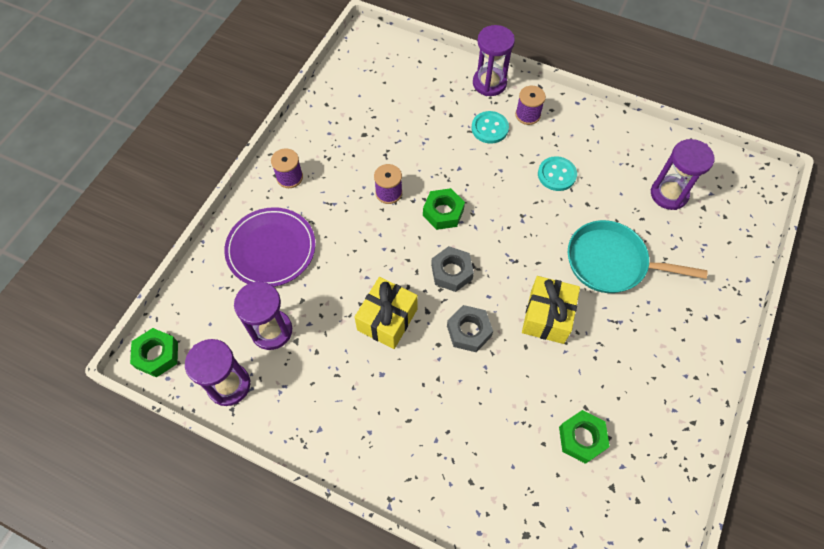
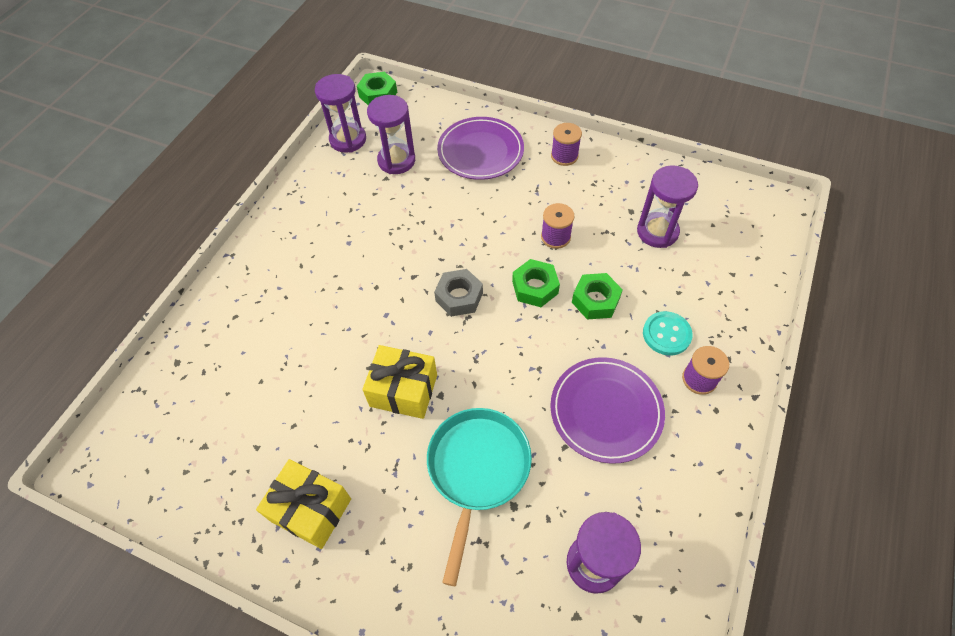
camera: 90 degrees right, 5 degrees down
(387, 319) = (404, 244): yellow gift -> yellow gift (311, 510)
(469, 331) = (389, 313): grey nut -> none
(489, 83) = (742, 334): purple hourglass -> purple hourglass (657, 232)
(556, 174) = (606, 411): turquoise button -> purple plate
(581, 438) = (260, 419): green nut -> green nut (595, 300)

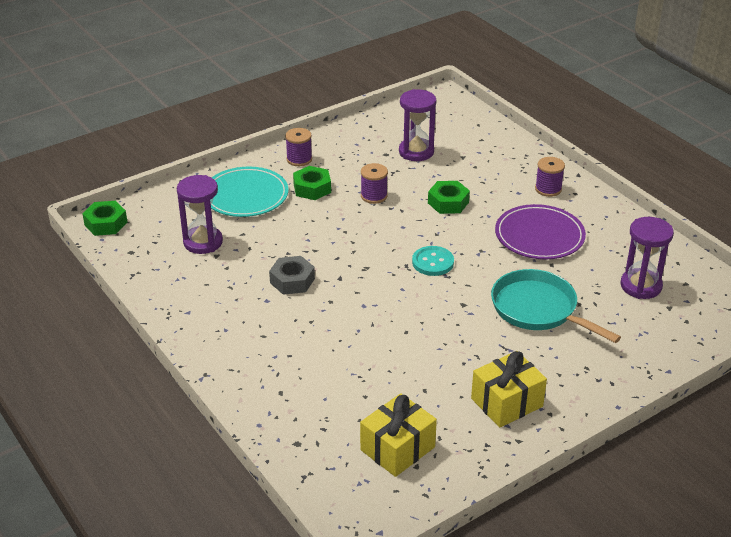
camera: 60 degrees left, 20 degrees down
(348, 140) = (142, 260): purple hourglass -> none
(403, 390) = (443, 321): yellow gift -> yellow gift (397, 448)
(459, 297) = (383, 262): grey nut -> grey nut (292, 281)
(480, 151) = (245, 195): purple plate -> turquoise plate
(535, 287) = (410, 224): green nut -> green nut (312, 188)
(666, 334) = (503, 186): turquoise button -> turquoise button (433, 262)

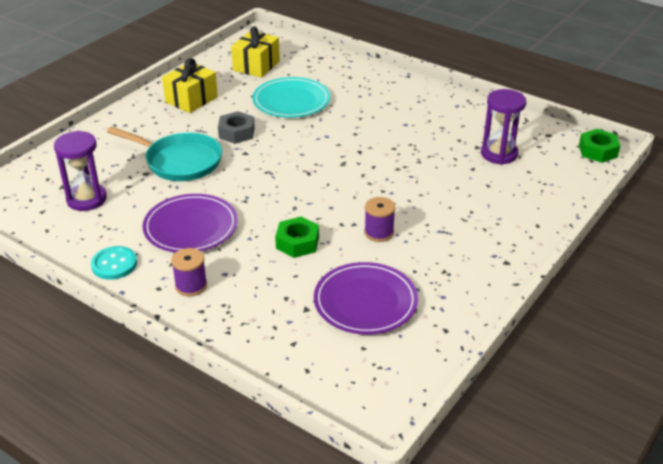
camera: 160 degrees right, 0 degrees up
(245, 195) = (505, 204): turquoise plate -> turquoise plate (291, 101)
(292, 281) = (397, 141): grey nut -> grey nut (236, 133)
(299, 159) = (490, 258): purple spool -> none
(312, 188) = (447, 226): green nut -> none
(416, 152) = (365, 302): purple hourglass -> purple plate
(433, 262) = (286, 180): turquoise button -> turquoise button (114, 264)

